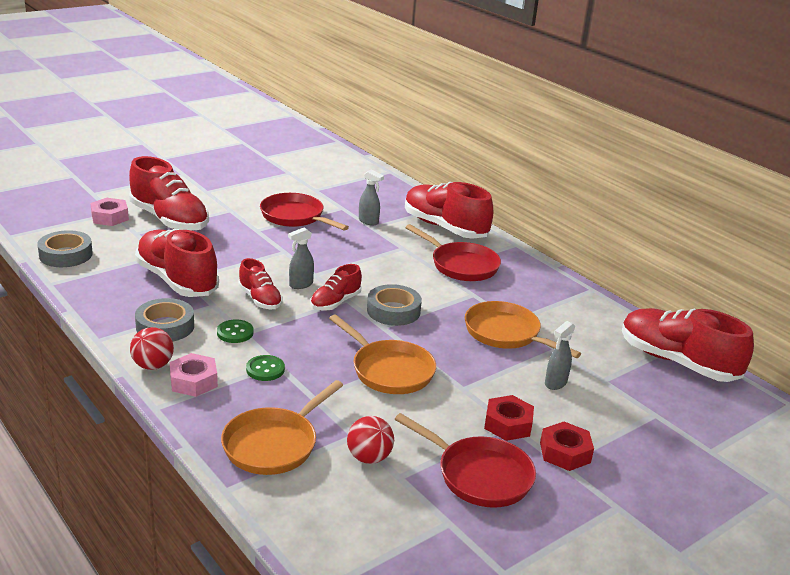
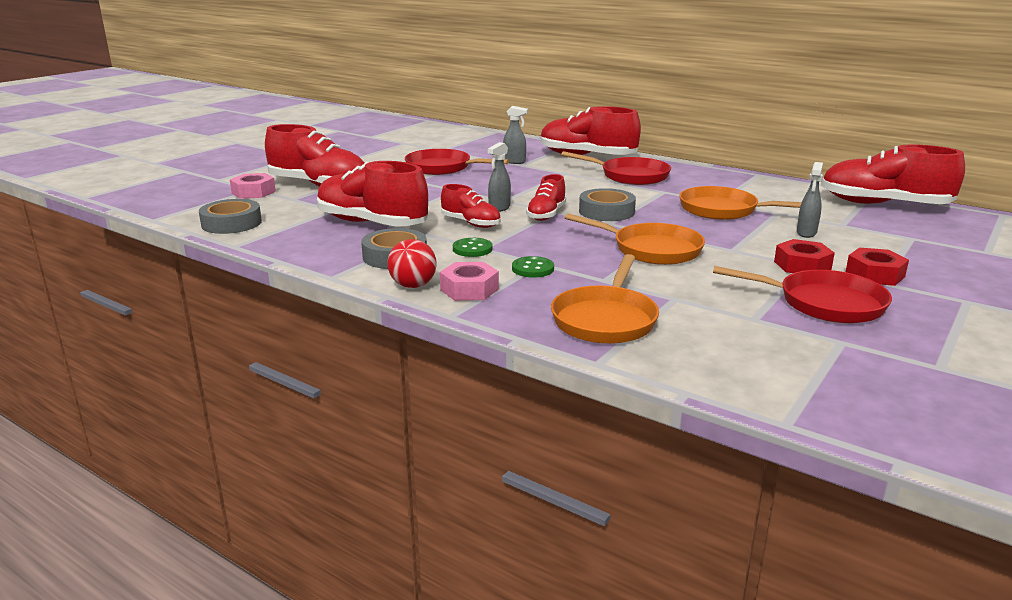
camera: 15 degrees left, 5 degrees down
(369, 457) = (709, 311): red ball -> none

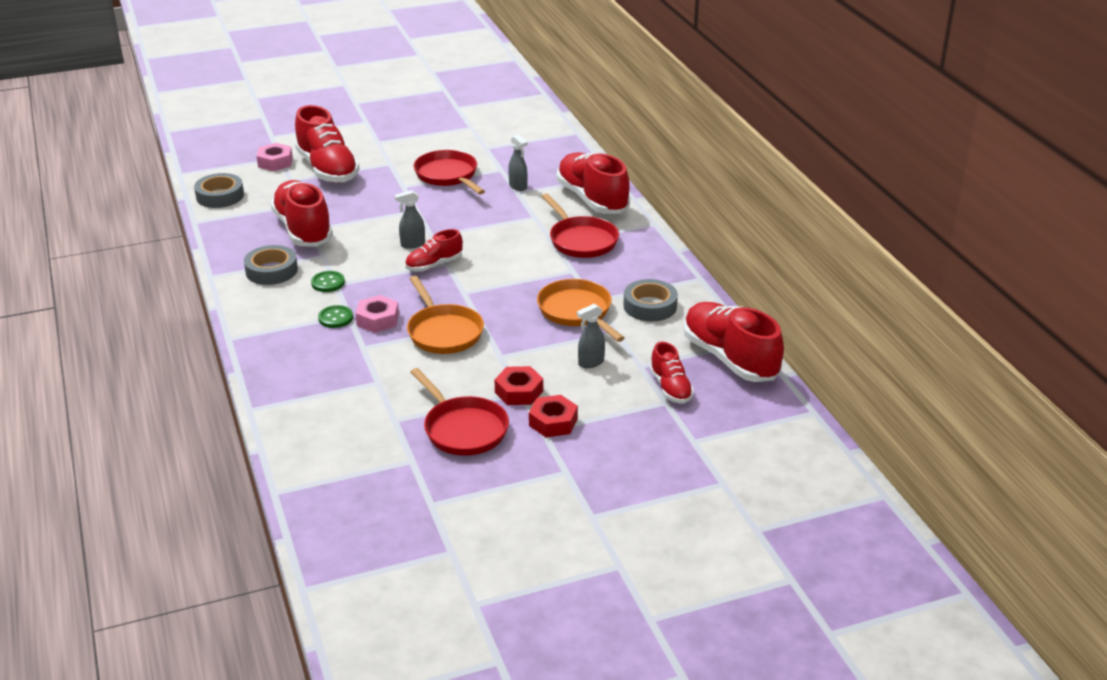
camera: 35 degrees right, 10 degrees up
(413, 285) = (244, 303): red ball -> none
(469, 289) = (270, 320): pink nut -> pink nut (378, 319)
(471, 223) = (367, 254): red shoe -> red shoe (670, 388)
(605, 319) = (307, 380): orange pan -> none
(606, 212) = (483, 278): grey tape -> grey tape (650, 306)

